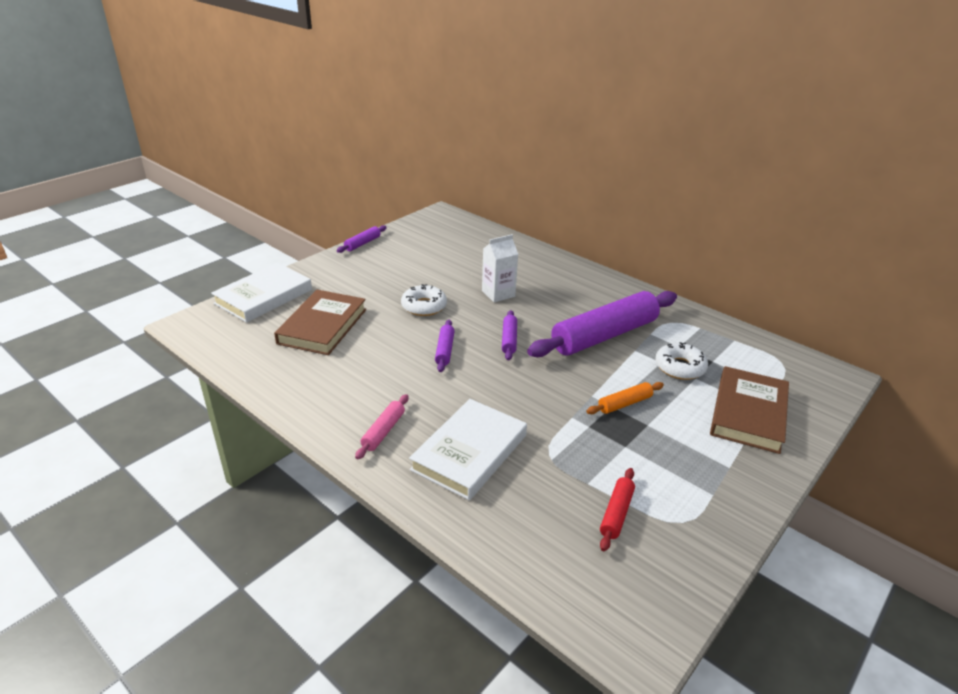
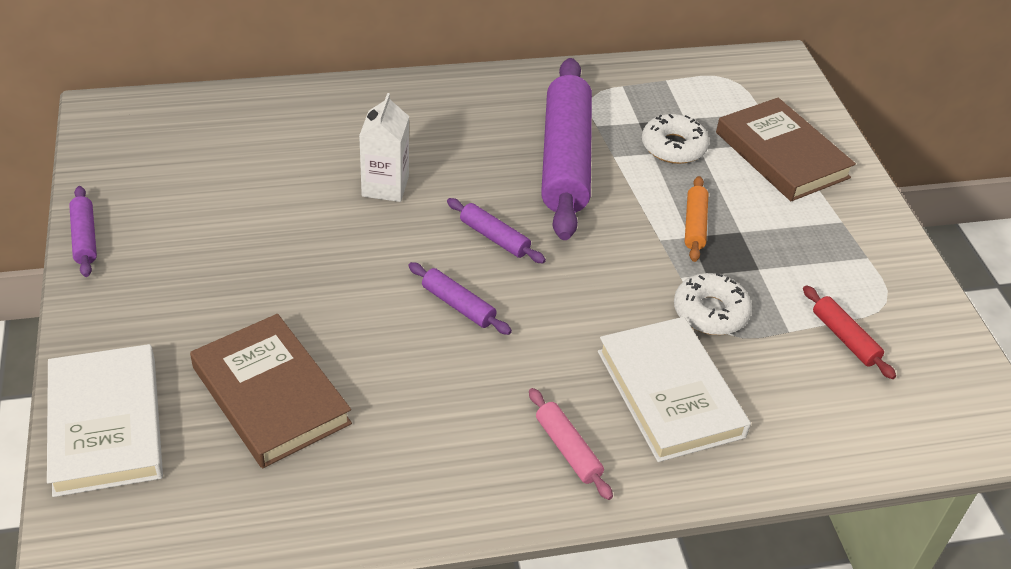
camera: 55 degrees left, 10 degrees up
(424, 306) = (336, 268): white donut -> white donut (710, 312)

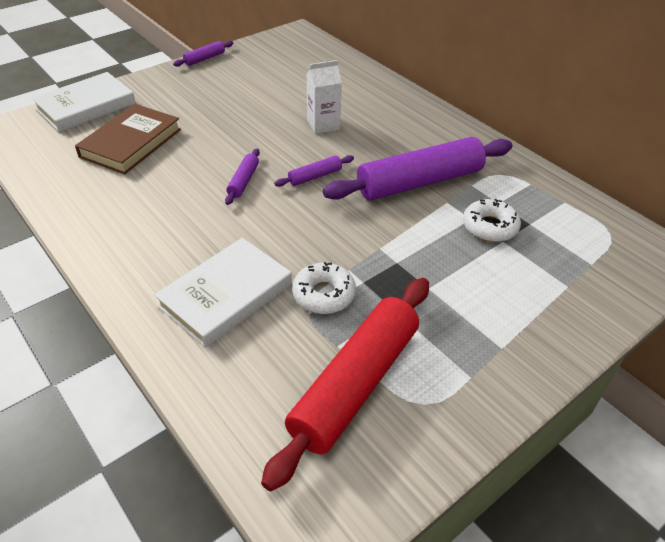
camera: 65 degrees right, 0 degrees up
(494, 237) = (315, 176): purple rolling pin -> purple rolling pin turned 45 degrees clockwise
(567, 449) = (147, 261): pink rolling pin -> none
(694, 225) = (412, 261): orange rolling pin -> none
(782, 155) = (548, 288): brown book -> none
(844, 338) = (355, 384): red rolling pin -> red rolling pin, size x2.32

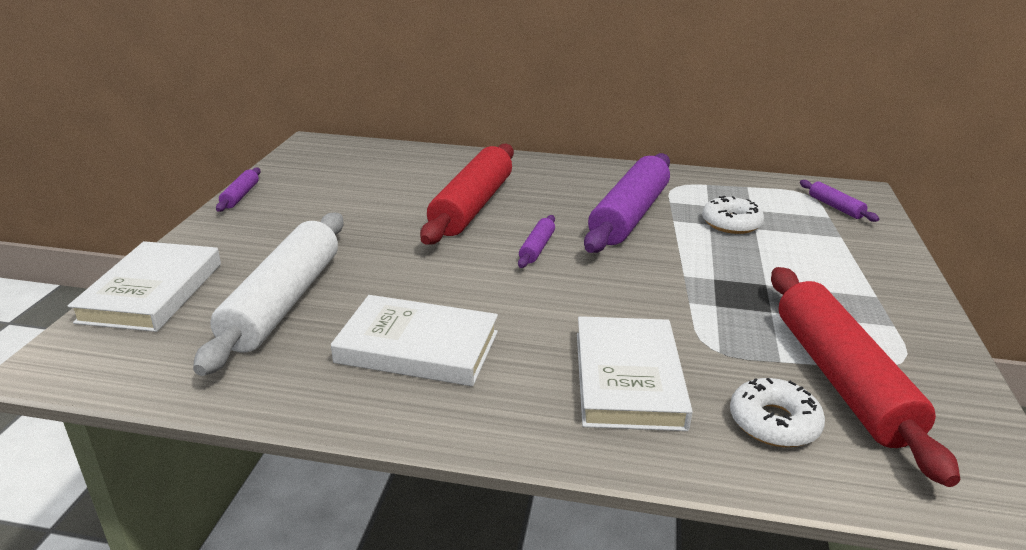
camera: 40 degrees left, 15 degrees down
(131, 143) = (283, 302): brown book -> white rolling pin
(152, 207) = (418, 347): none -> white book
(243, 181) = (476, 281): purple rolling pin -> purple rolling pin (835, 207)
(323, 125) = (472, 206): white carton -> red rolling pin
(324, 294) = (704, 331): white donut -> white donut (774, 422)

